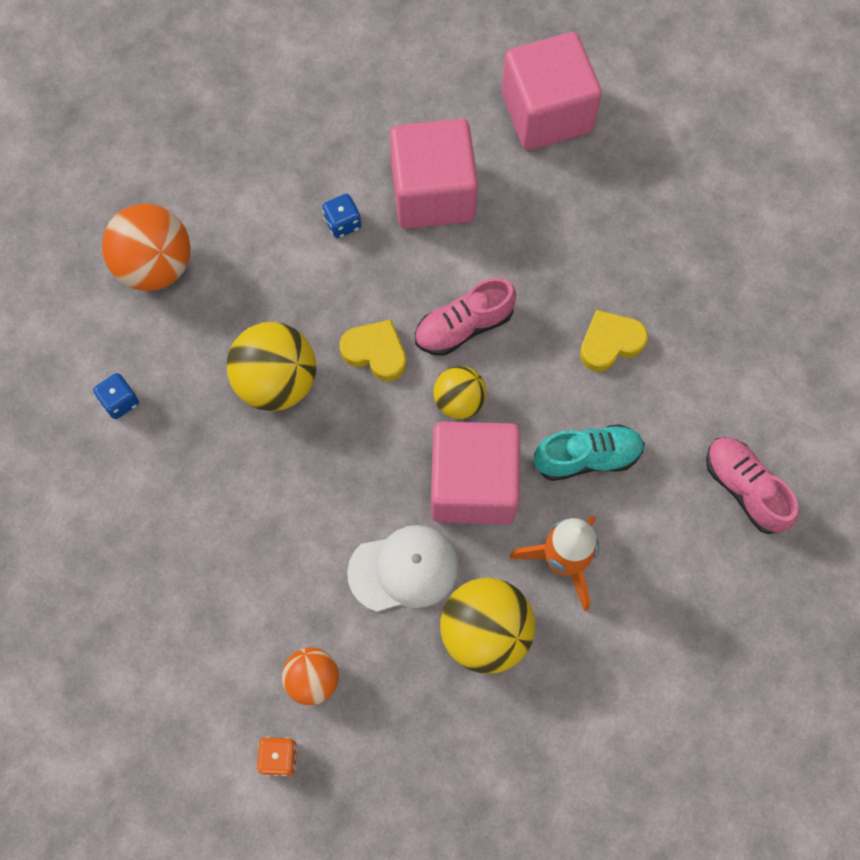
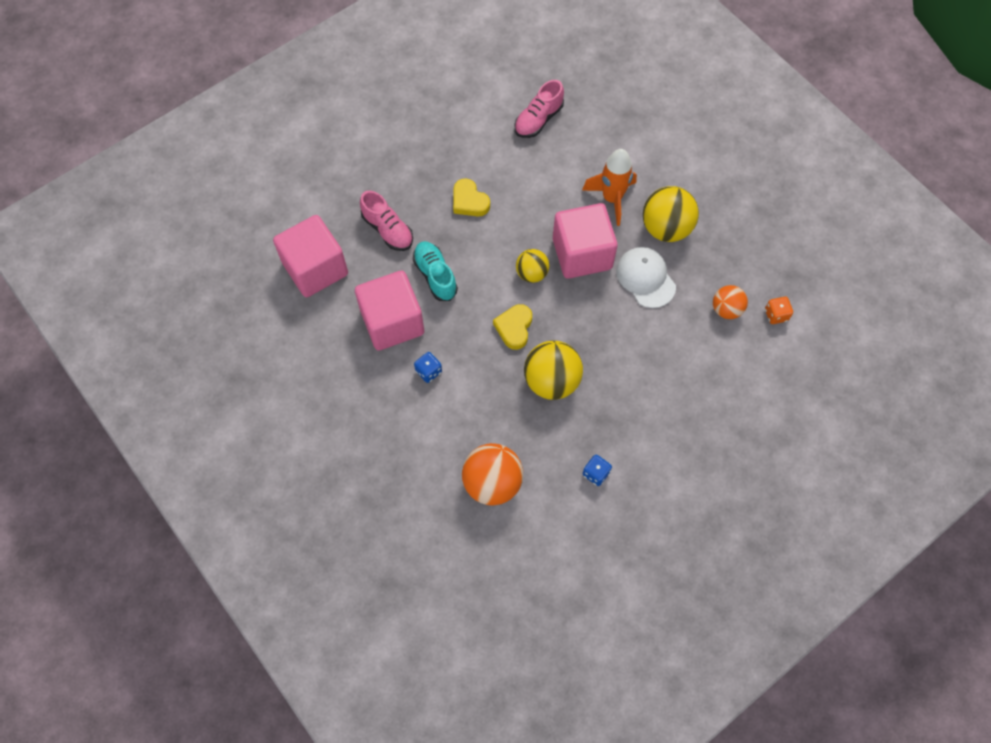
camera: 105 degrees left, 5 degrees down
(464, 326) = (481, 282): pink shoe -> pink shoe (388, 230)
(587, 457) = (545, 199): turquoise shoe -> turquoise shoe (435, 276)

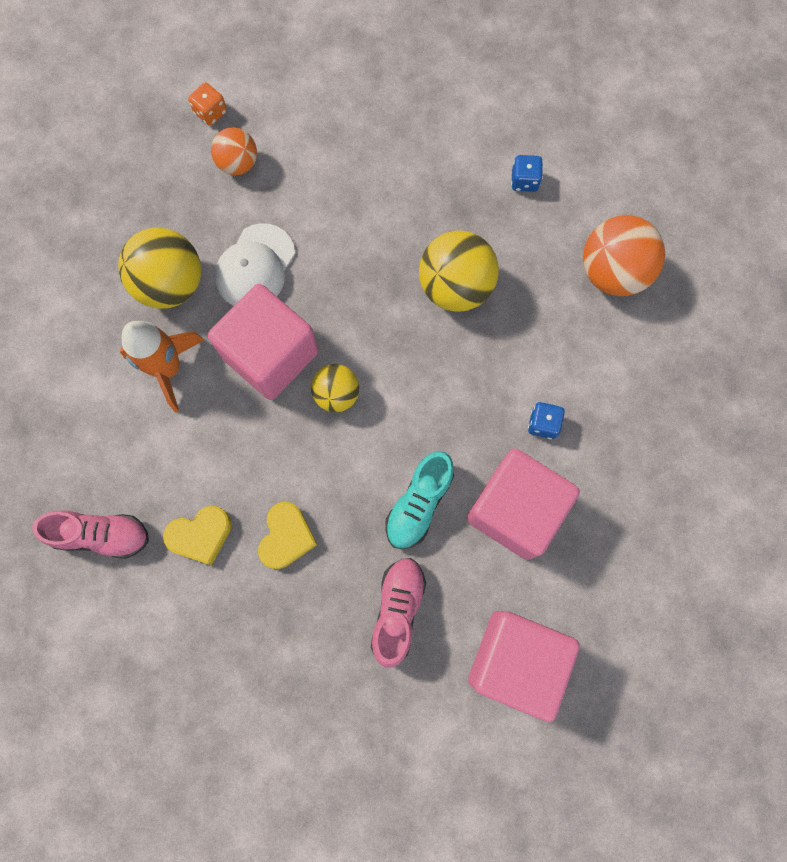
camera: 125 degrees left, 10 degrees up
(514, 328) = (421, 367): yellow heart -> yellow heart (200, 535)

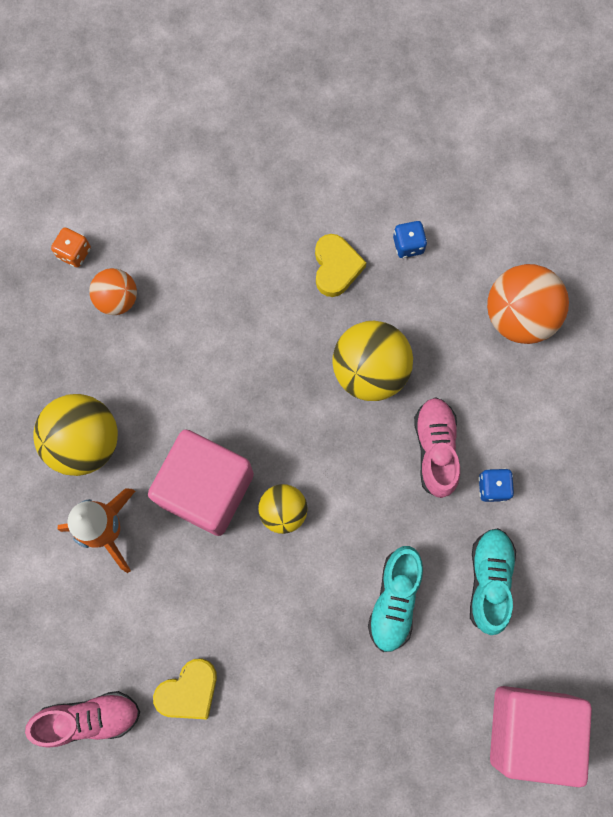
camera: 15 degrees left, 0 degrees up
(255, 267) = (165, 402): white cap -> none
(286, 537) = (274, 669): yellow heart -> yellow heart (336, 267)
(397, 610) = (403, 712): pink shoe -> pink shoe (435, 449)
(515, 510) = (489, 580): pink cube -> turquoise shoe

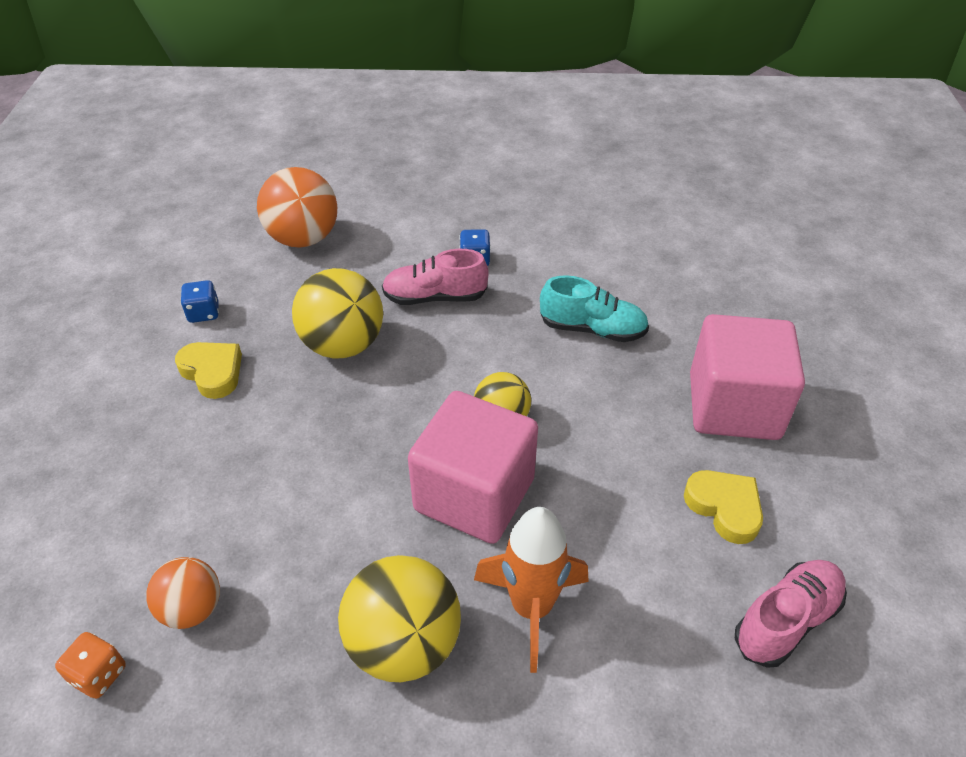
camera: 90 degrees left, 30 degrees down
(89, 718) = (786, 621): pink shoe -> pink shoe turned 60 degrees clockwise
(336, 267) = (212, 372): yellow heart -> yellow heart turned 45 degrees clockwise
(489, 580) = (566, 265): turquoise shoe -> none
(530, 729) = (698, 244): pink cube -> pink cube (733, 406)

